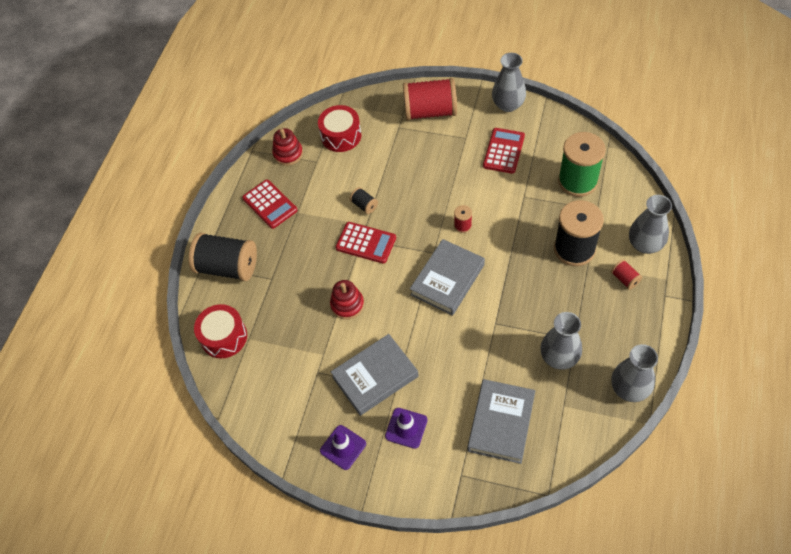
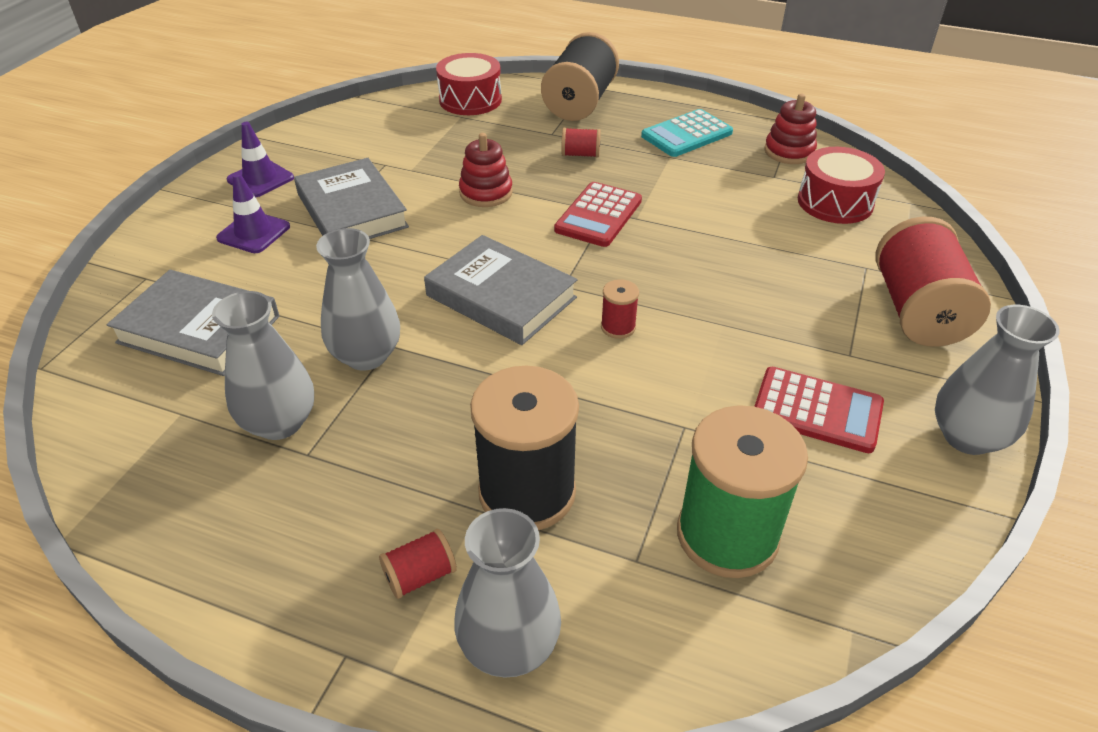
camera: 90 degrees right, 15 degrees down
(270, 204) = (686, 134): red calculator -> turquoise calculator
(298, 259) = (580, 154): none -> red spool
(364, 205) = (677, 218): black spool -> none
(629, 388) = (152, 523): grey vase -> grey vase (366, 355)

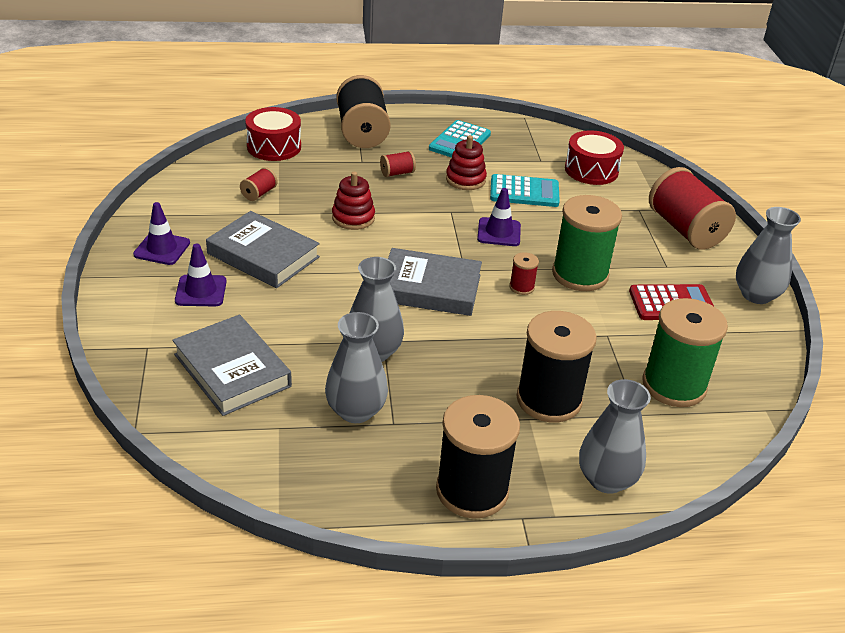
camera: 30 degrees left, 5 degrees down
(199, 329) = (232, 370): grey book -> grey book turned 60 degrees clockwise
(316, 585) = (472, 490): none -> black spool
(420, 576) = (527, 464): red spool -> red spool (259, 193)
(598, 215) = (447, 215): red calculator -> none
(646, 250) = (499, 232): none -> purple traffic cone
(711, 332) = (580, 274): none -> green spool
(720, 209) = (524, 192): none -> turquoise calculator
(789, 151) = (537, 140): red stacking toy -> red stacking toy (465, 179)

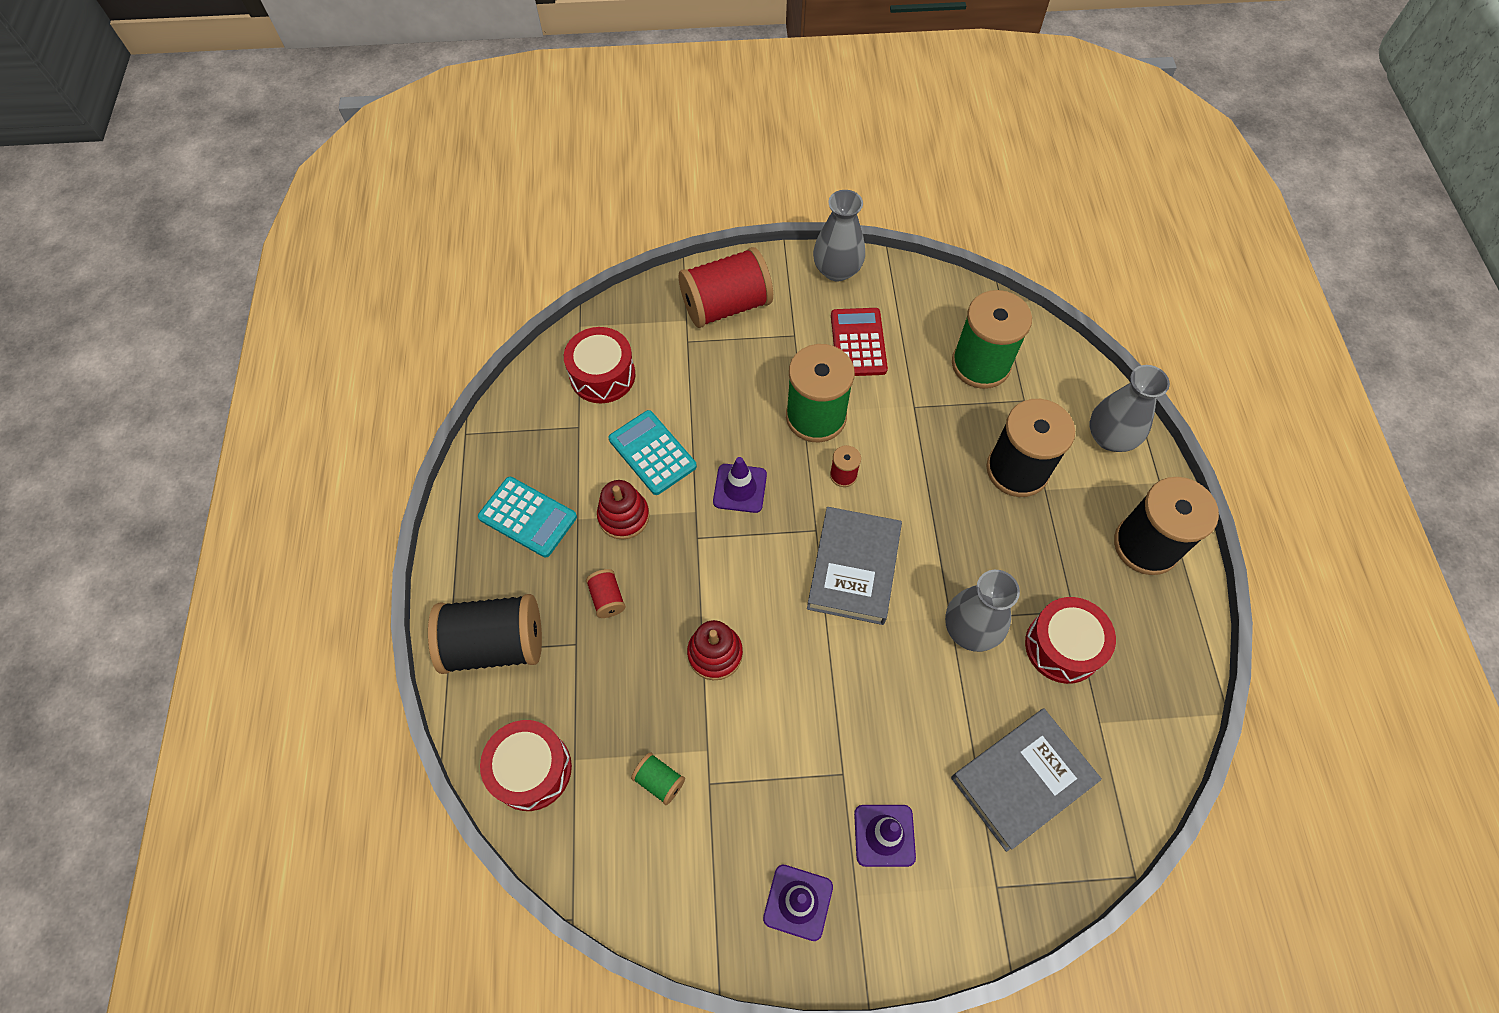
camera: 85 degrees left, 25 degrees up
(259, 193) = (659, 781): red spool -> green spool
(263, 255) = (804, 763): grey book -> none
(356, 411) = (1062, 646): grey vase -> red drum
(524, 192) = (652, 453): turquoise calculator -> turquoise calculator turned 45 degrees counterclockwise

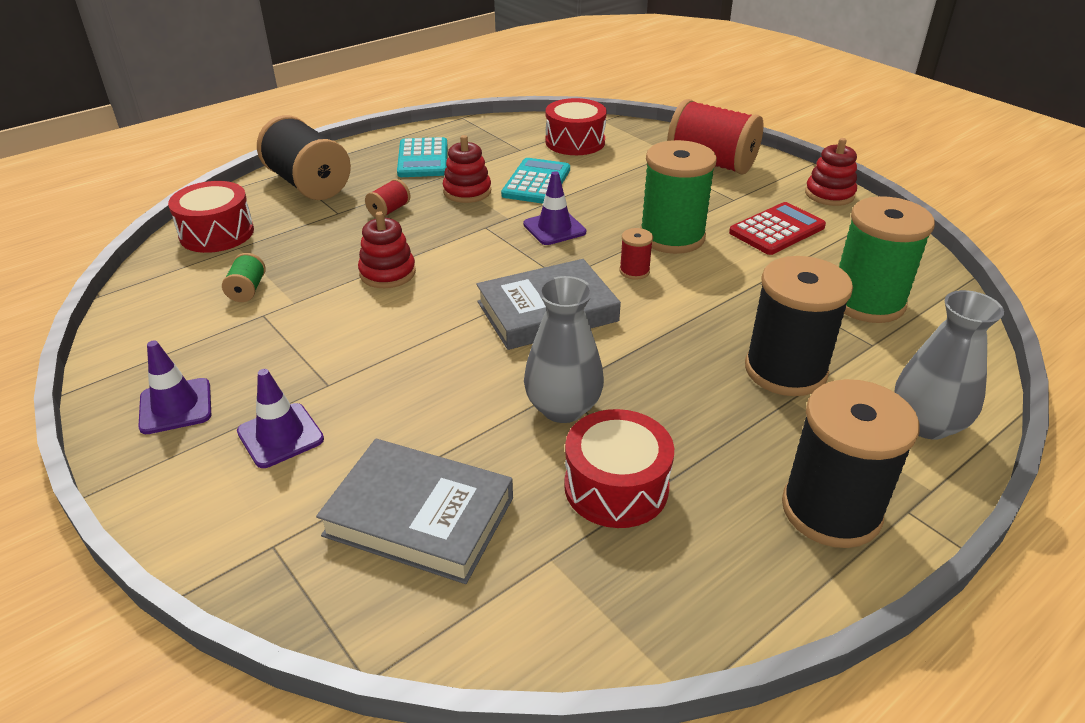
camera: 55 degrees right, 25 degrees down
(837, 270) = (829, 194): grey vase -> red stacking toy

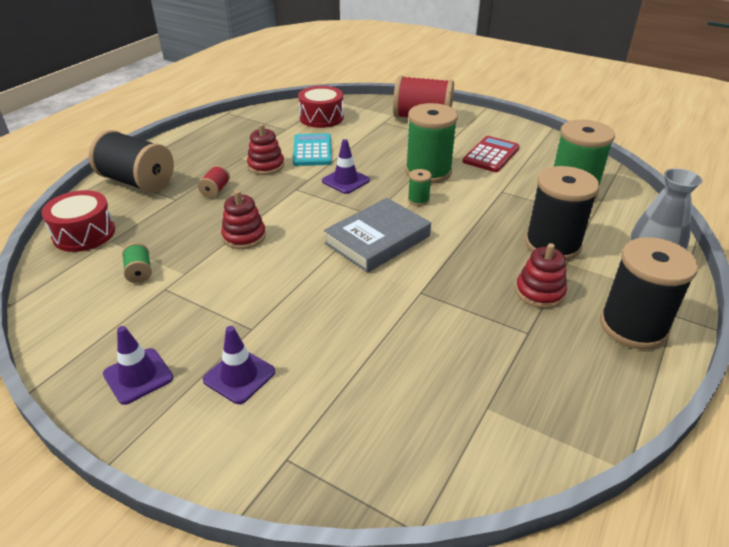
camera: 20 degrees left, 0 degrees up
(419, 516) = (381, 405): grey book -> none
(423, 159) = (217, 148): turquoise calculator -> none
(563, 408) = (430, 304): grey vase -> none
(616, 487) = (498, 347): red drum -> none
(634, 271) = (418, 200): red spool -> green spool
(829, 194) = (508, 126): red stacking toy -> red stacking toy (539, 292)

